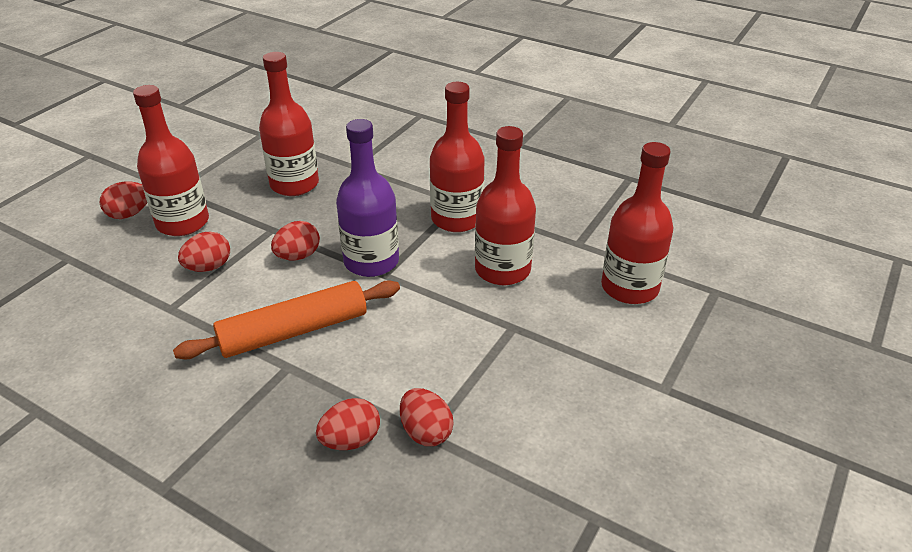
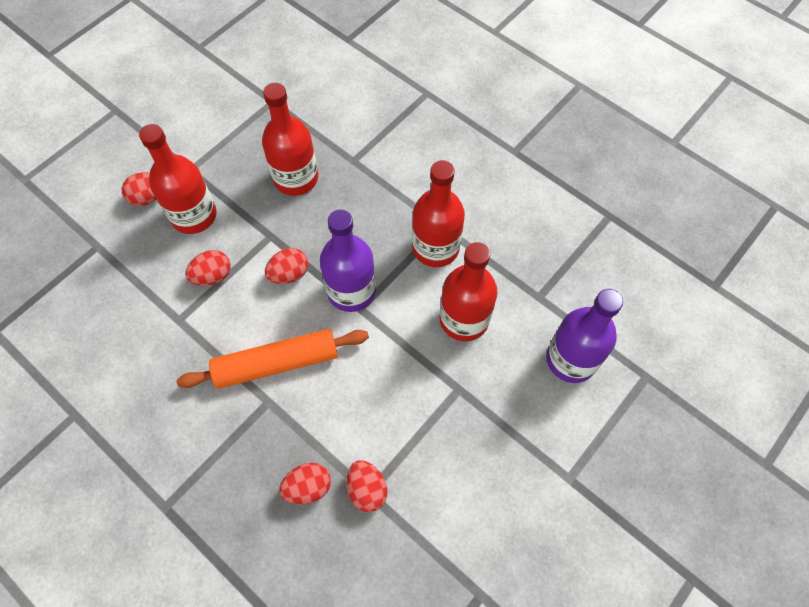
camera: 10 degrees right, 25 degrees up
(629, 287) = (571, 359): red bottle -> purple bottle

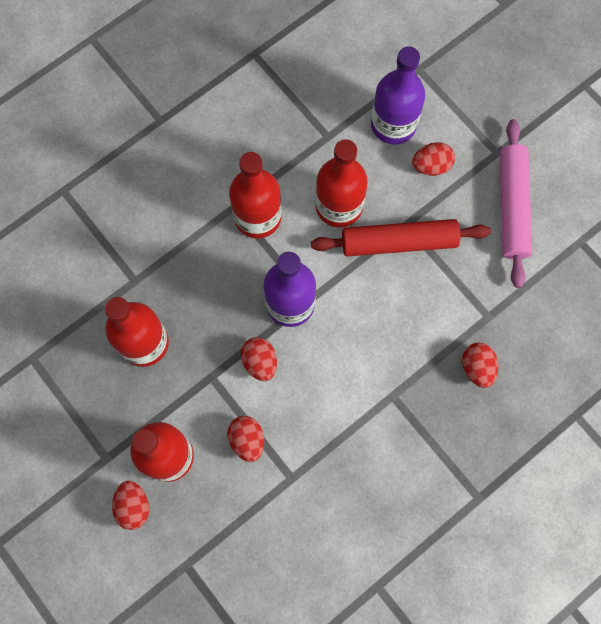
camera: 80 degrees left, 10 degrees up
(276, 363) = (354, 384): orange rolling pin -> none
(367, 489) = (485, 317): red egg -> red egg (431, 166)
(437, 384) = (398, 242): none -> red rolling pin
(506, 504) = (512, 206): none -> pink rolling pin

